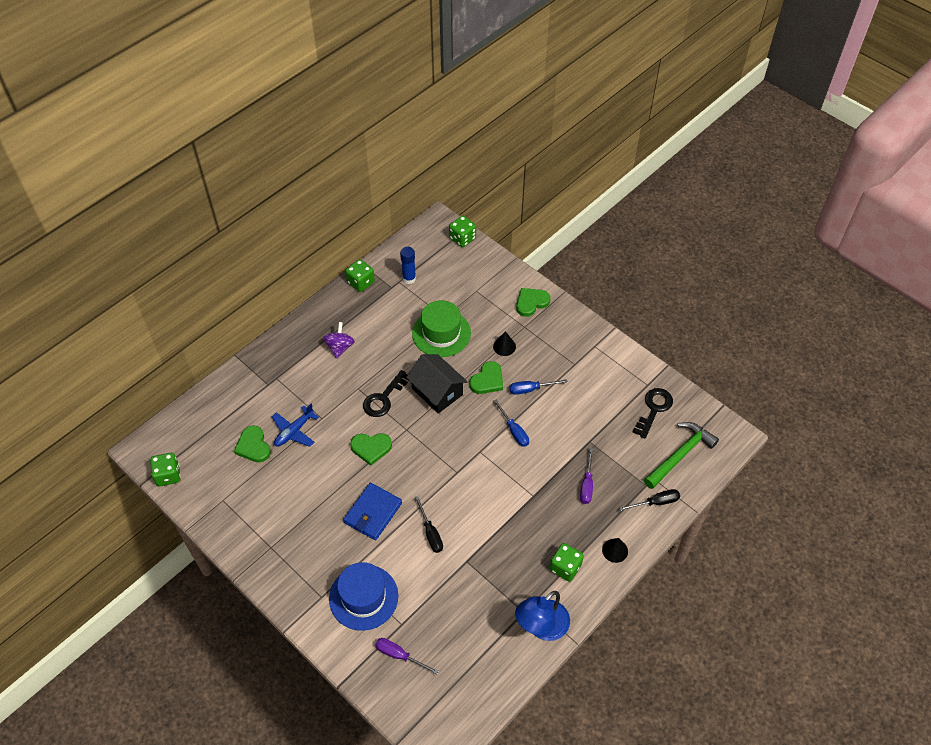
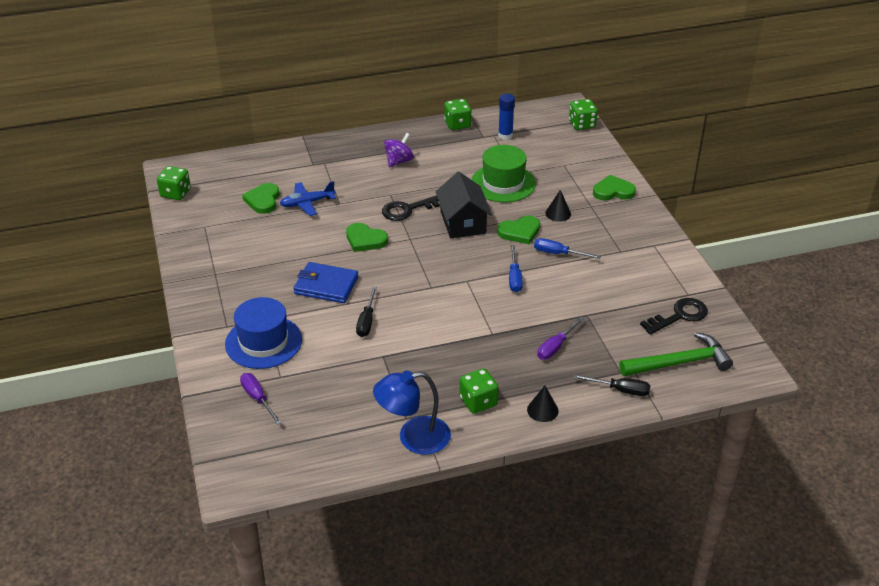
camera: 30 degrees right, 15 degrees down
(373, 513) = (326, 285): blue wallet -> blue wallet turned 45 degrees clockwise

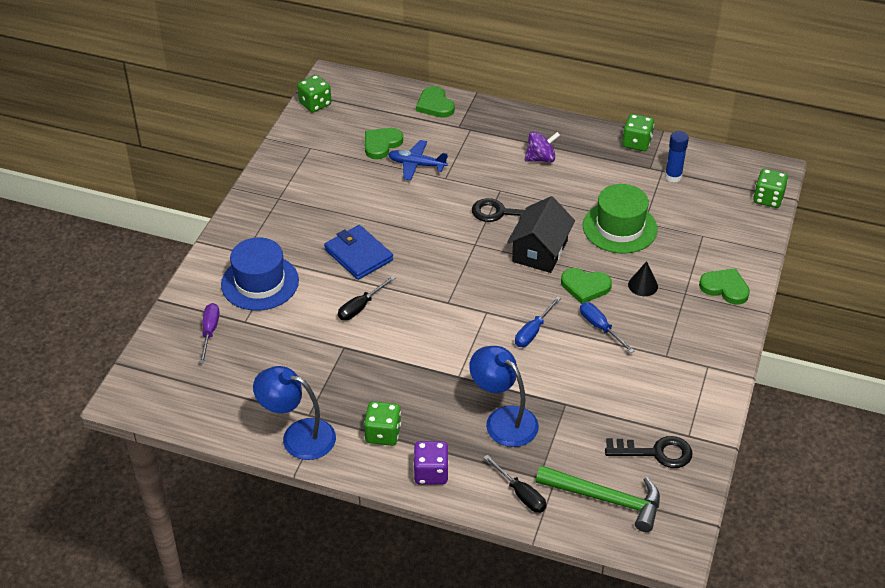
camera: 35 degrees right, 5 degrees up
(365, 240) = (434, 226): green heart -> green heart (435, 105)
(542, 410) = (431, 473): black cone -> purple dice
(556, 347) = (503, 420): purple screwdriver -> blue lamp

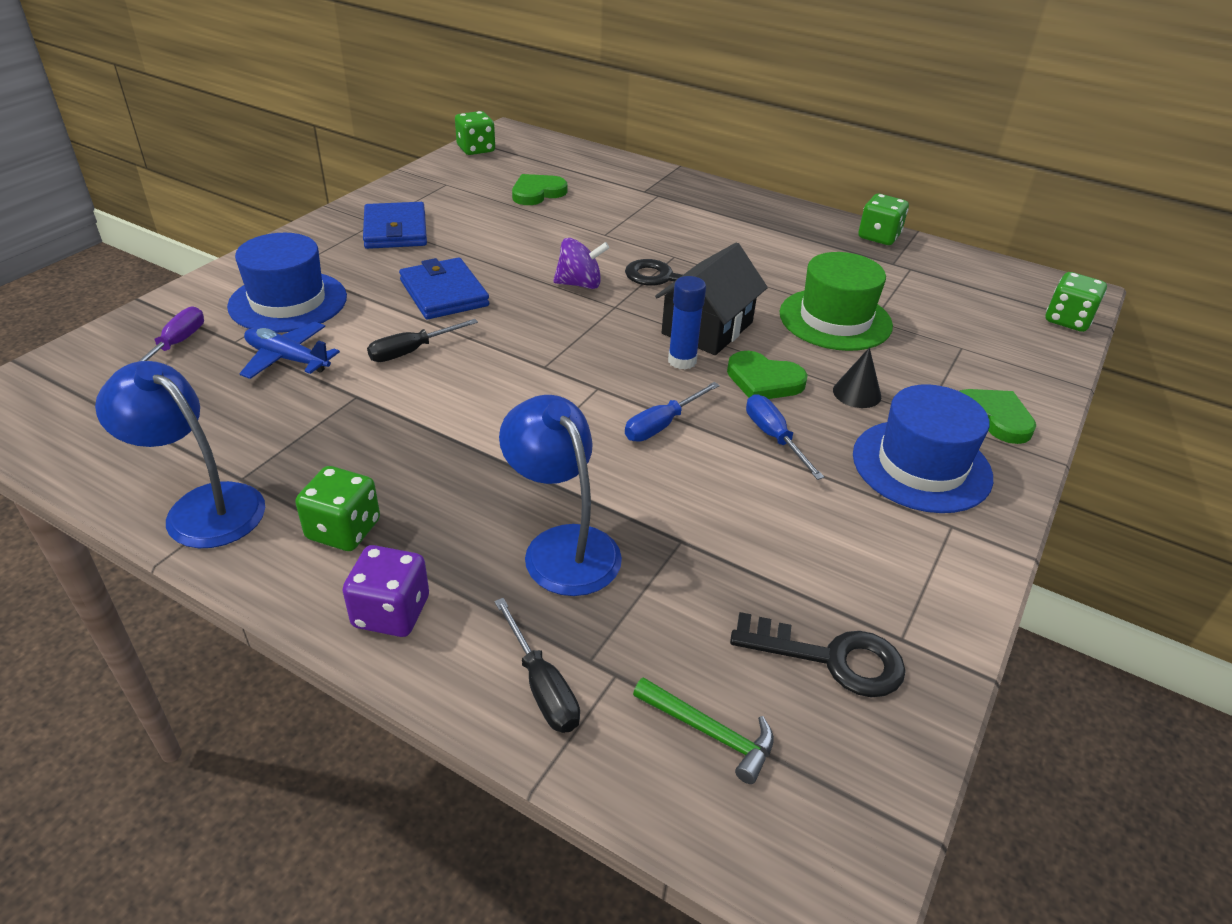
camera: 10 degrees right, 5 degrees down
(297, 203) = (395, 230): none -> blue wallet
(416, 165) = (572, 217): blue plane -> blue plane (287, 359)
(435, 105) = (623, 169): green heart -> none
(540, 158) = (741, 233): purple spinning top -> purple spinning top (580, 284)
(606, 499) = (710, 733): green hammer -> green hammer, size x0.57
(673, 176) = (925, 277): blue glue stick -> blue glue stick (682, 361)
(687, 330) = (921, 466): none -> blue hat

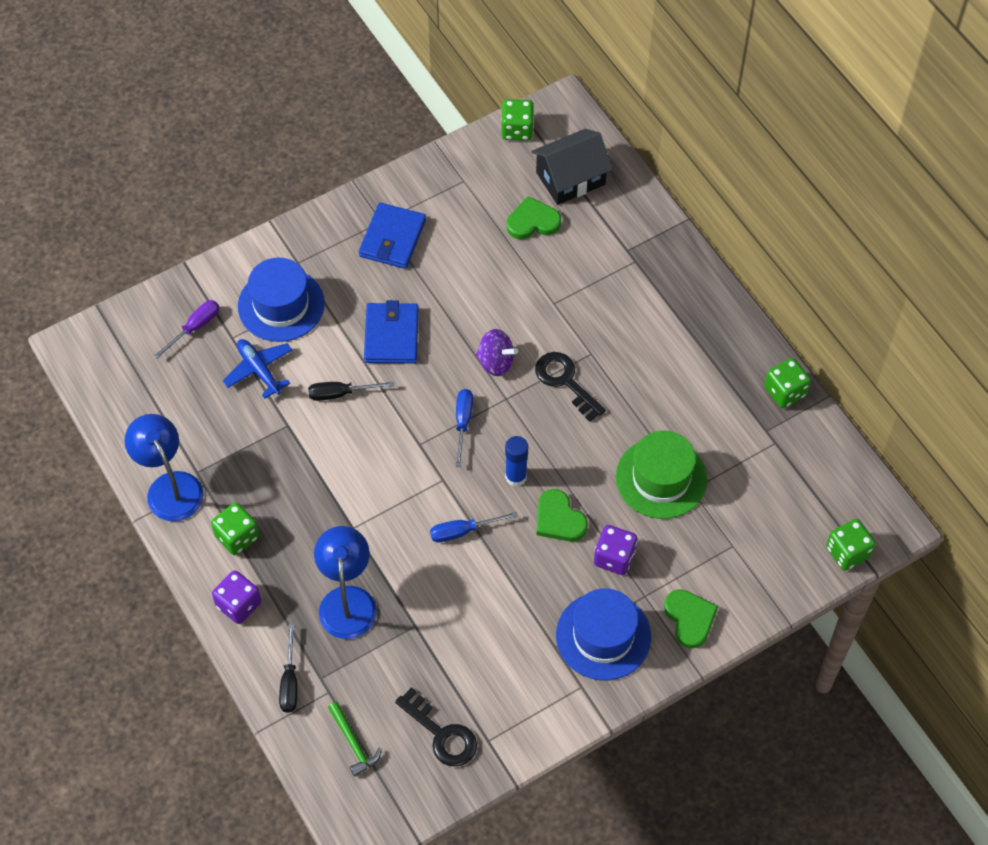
camera: 30 degrees right, 20 degrees up
(707, 328) = (557, 449): black house -> black house (570, 178)
(774, 437) = (527, 572): blue screwdriver -> blue screwdriver (463, 423)
(857, 393) = (614, 557): black cone -> purple dice

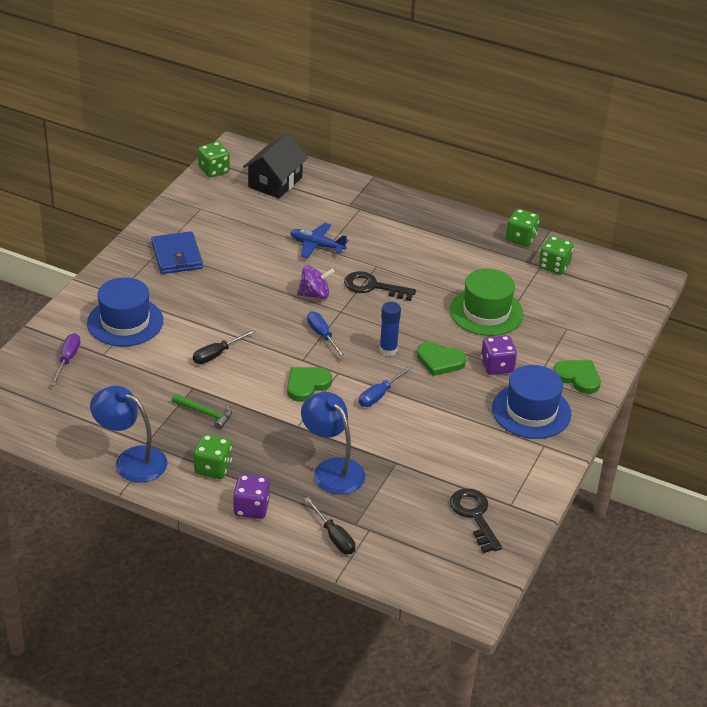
camera: 35 degrees left, 20 degrees down
(259, 370) = (141, 365): blue plane -> blue plane (317, 245)
(353, 743) = (416, 551): green hammer -> green hammer (205, 413)
(391, 336) = (225, 308): blue wallet -> none
(441, 734) = (474, 516): black key -> black key turned 120 degrees counterclockwise
(533, 221) = (270, 213): green heart -> green heart (307, 385)
(847, 552) = (640, 302): green dice -> green dice (554, 266)

